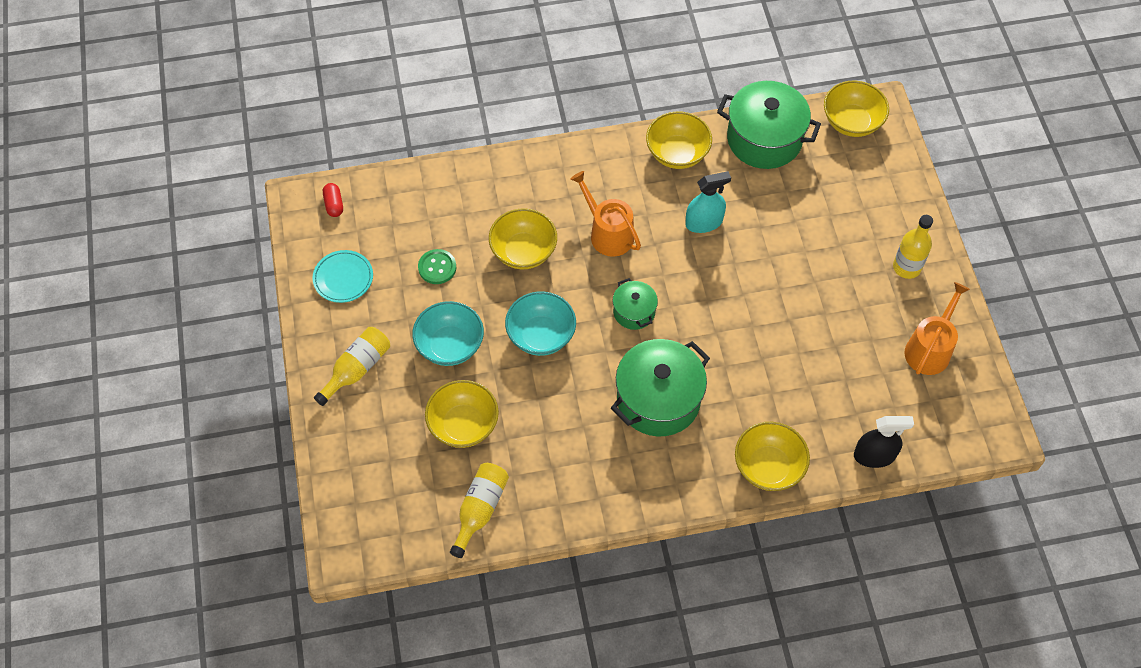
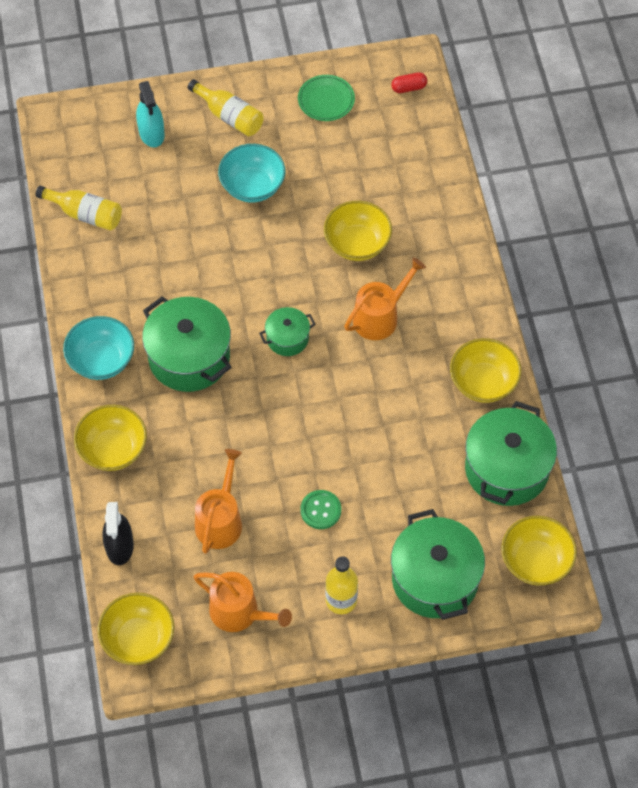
camera: 90 degrees right, 0 degrees up
(343, 278) = (326, 100): turquoise plate -> green plate
(437, 267) = (338, 173): green button -> green button (320, 510)
(463, 425) = (169, 199): yellow bowl -> yellow bowl (138, 639)
(541, 335) = (262, 259): turquoise bowl -> turquoise bowl (101, 360)
(704, 222) = (395, 405): turquoise spray bottle -> turquoise spray bottle (151, 133)
(837, 367) = (220, 520): none -> orange watering can
(877, 195) = (435, 579): none -> green pot

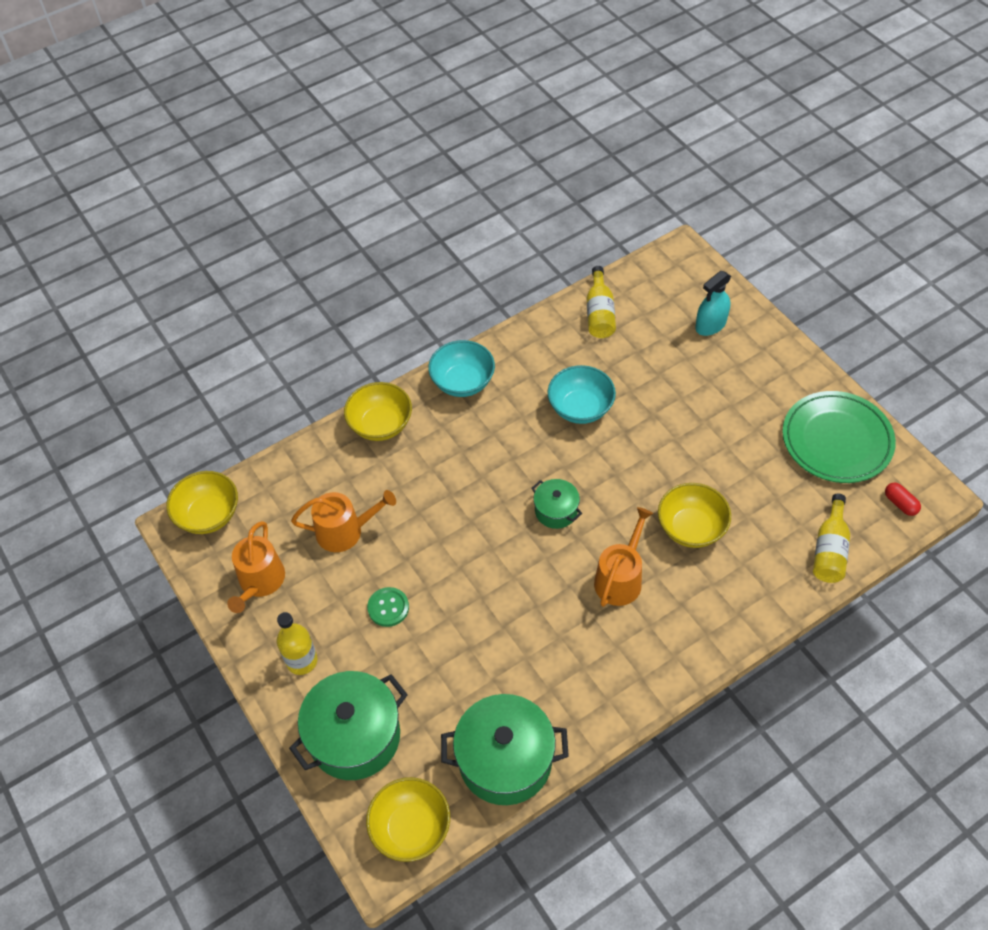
camera: 70 degrees right, 5 degrees down
(119, 546) = (291, 466): black spray bottle -> none
(189, 357) = (497, 443): green pot -> none
(229, 116) = (767, 373): yellow bottle -> yellow bottle (829, 549)
(252, 186) = (702, 420): turquoise bowl -> turquoise bowl (580, 408)
(326, 100) = (836, 440): green plate -> green plate, size x1.82
(380, 317) = (620, 578): orange watering can -> orange watering can turned 90 degrees counterclockwise
(483, 383) = (594, 700): yellow bowl -> none

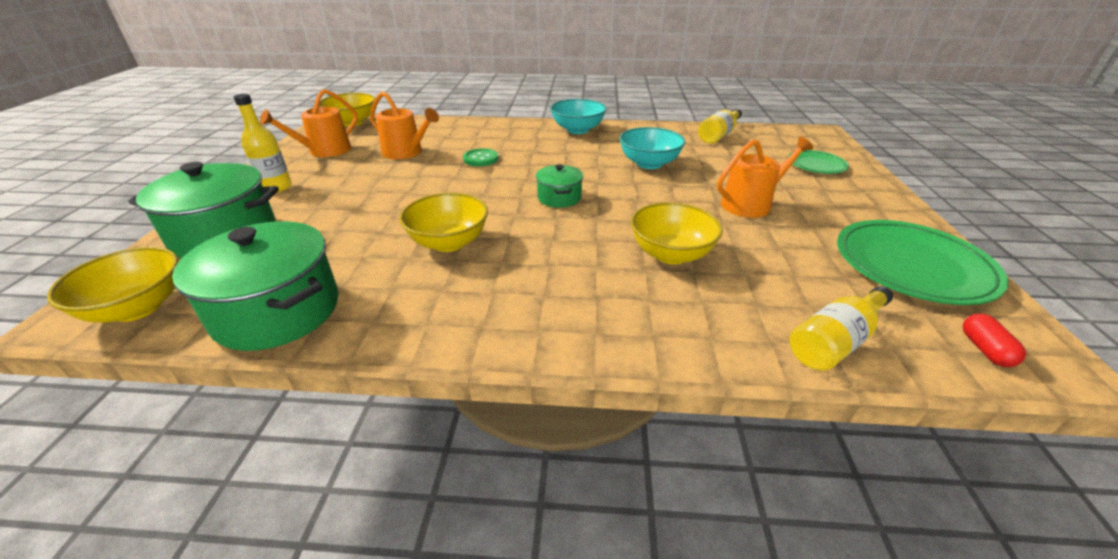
camera: 35 degrees right, 20 degrees down
(380, 425) = (500, 127): yellow bowl -> yellow bowl (449, 242)
(388, 607) = (367, 190): green button -> green button (481, 159)
(620, 578) = (559, 253): orange watering can -> orange watering can (750, 204)
(710, 325) = (816, 165): turquoise spray bottle -> green plate

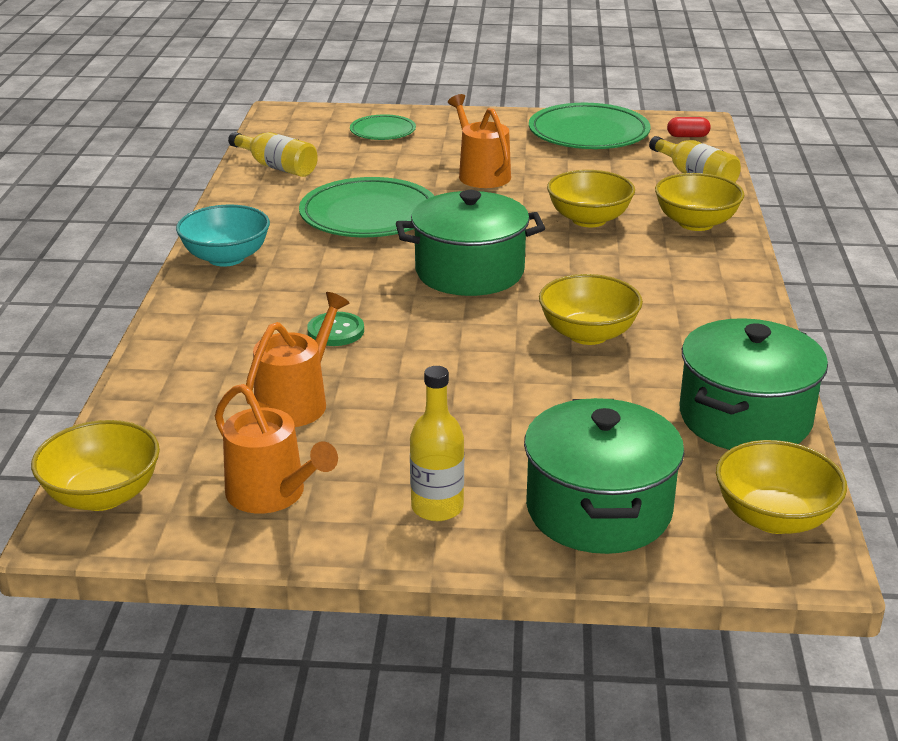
camera: 90 degrees left, 5 degrees down
(559, 198) = (469, 272): green pot -> green pot, size x1.92
(649, 163) = (368, 215): turquoise bowl -> green plate
(684, 325) = (696, 223): none -> yellow bowl

